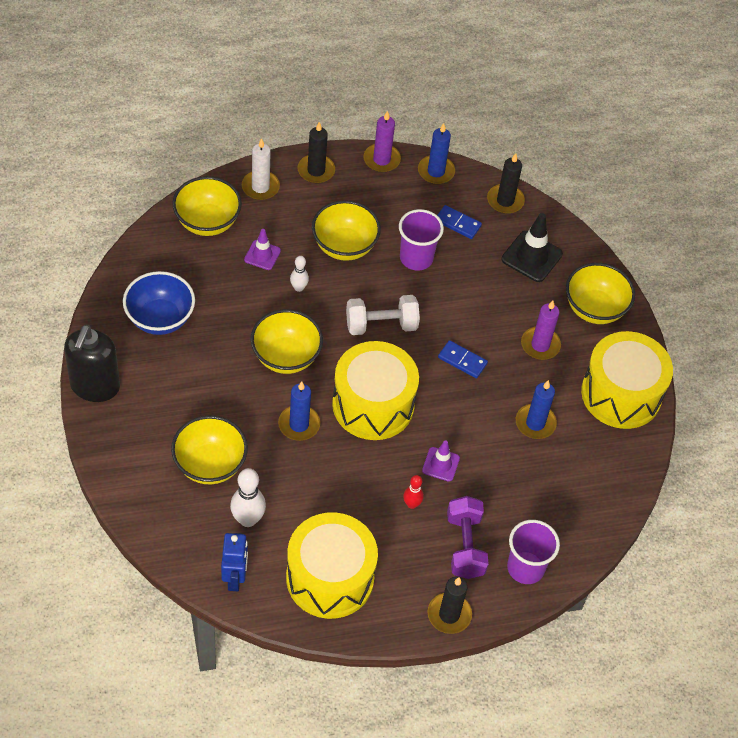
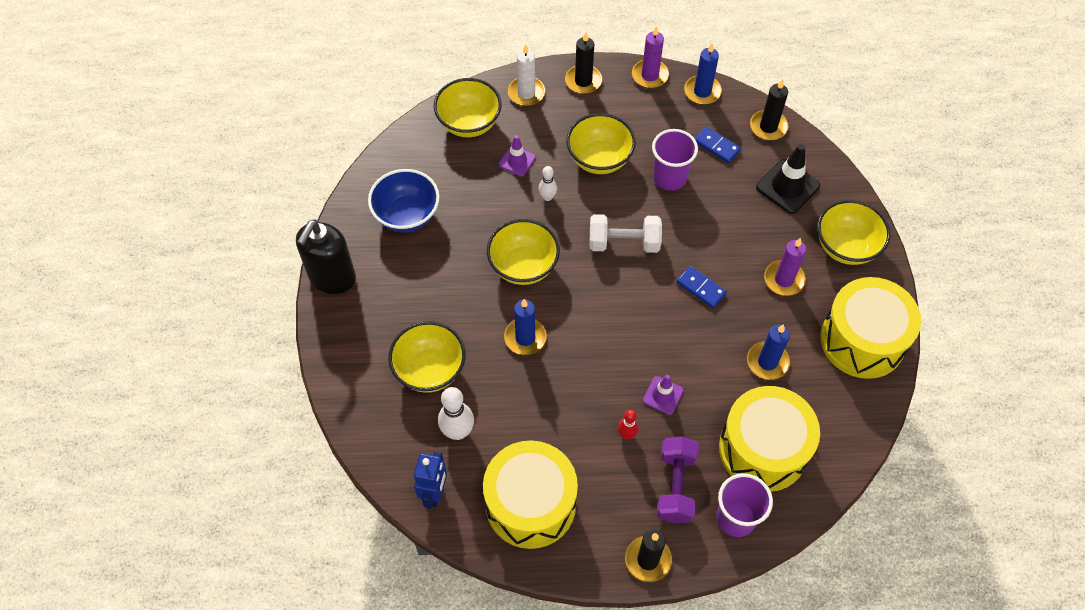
camera: 15 degrees right, 5 degrees up
(373, 404) = (603, 324): yellow drum -> yellow drum (763, 449)

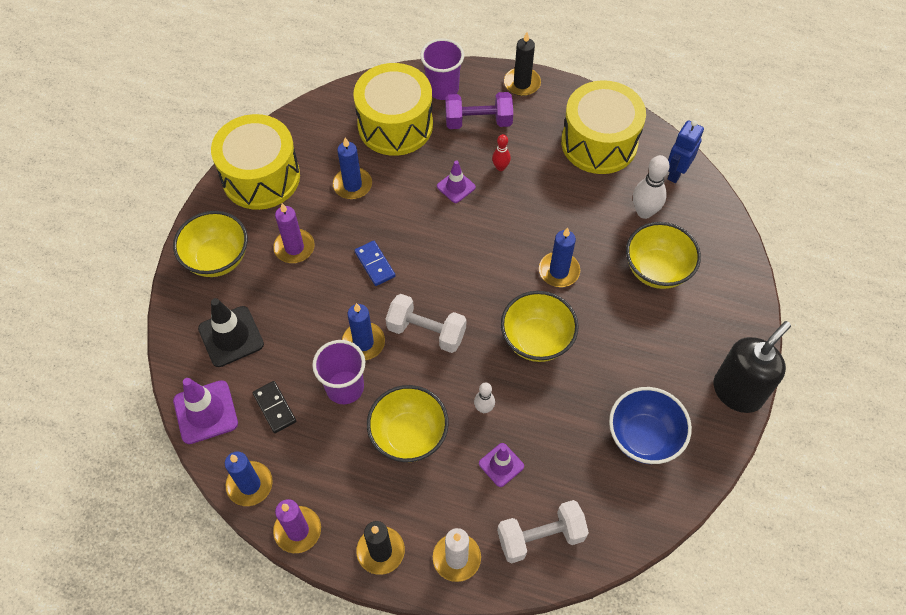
camera: 160 degrees left, 0 degrees up
(469, 123) = (540, 537): yellow bowl -> white dumbbell
(673, 217) = (363, 342): none -> blue candle
(675, 486) = (478, 121): purple dumbbell -> purple dumbbell turned 60 degrees clockwise
(716, 146) = (275, 408): blue domino -> black domino
(768, 127) = (205, 412): black candle -> purple traffic cone

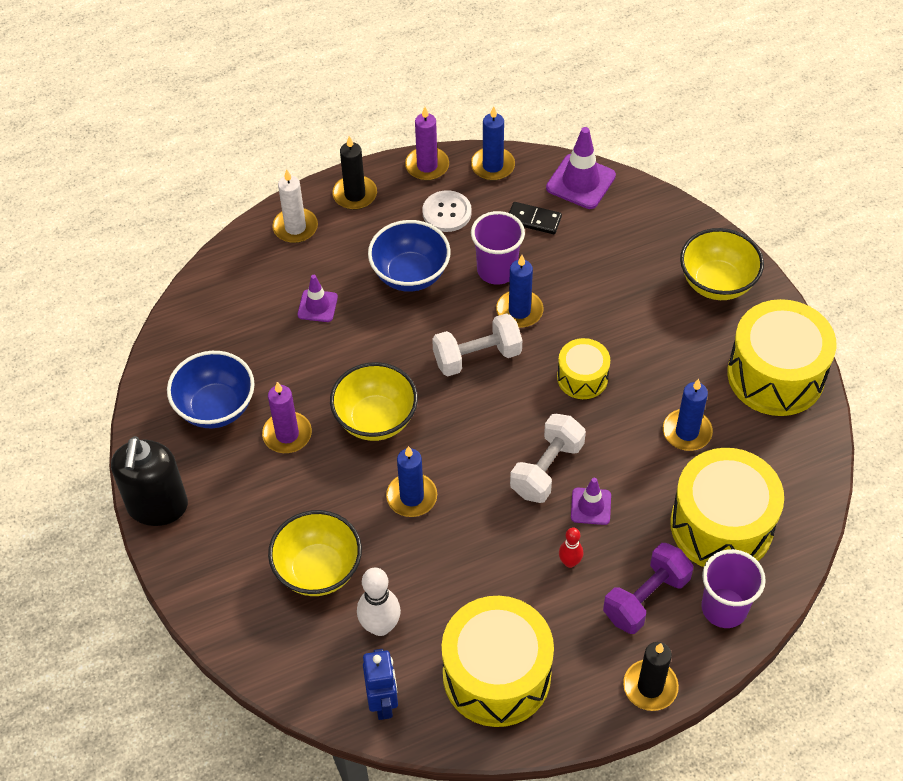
camera: 140 degrees right, 5 degrees down
(231, 336) = (628, 239): black traffic cone -> none
(294, 248) = (667, 339): purple candle -> purple candle (287, 434)
(328, 469) = (447, 212): none -> white button
(375, 264) = (582, 378): blue domino -> yellow drum
(409, 435) = (410, 274): yellow bowl -> blue bowl
(484, 408) = (370, 335): white bowling pin -> none
(540, 537) = (243, 282): white dumbbell -> white dumbbell (547, 469)

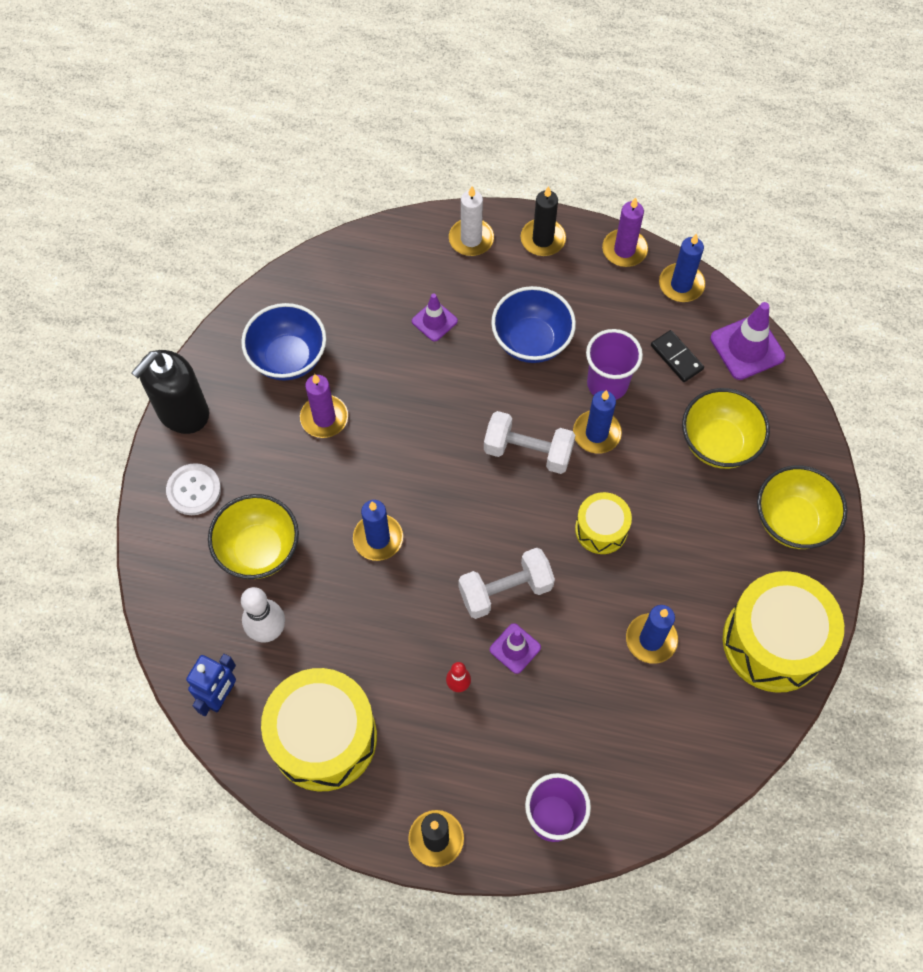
camera: 35 degrees right, 10 degrees up
(375, 419) = (402, 452): yellow bowl -> yellow bowl (718, 443)
(447, 212) = (607, 304): white button -> white button (194, 490)
(646, 598) = (495, 761): purple dumbbell -> none
(721, 525) = (611, 744): yellow drum -> none

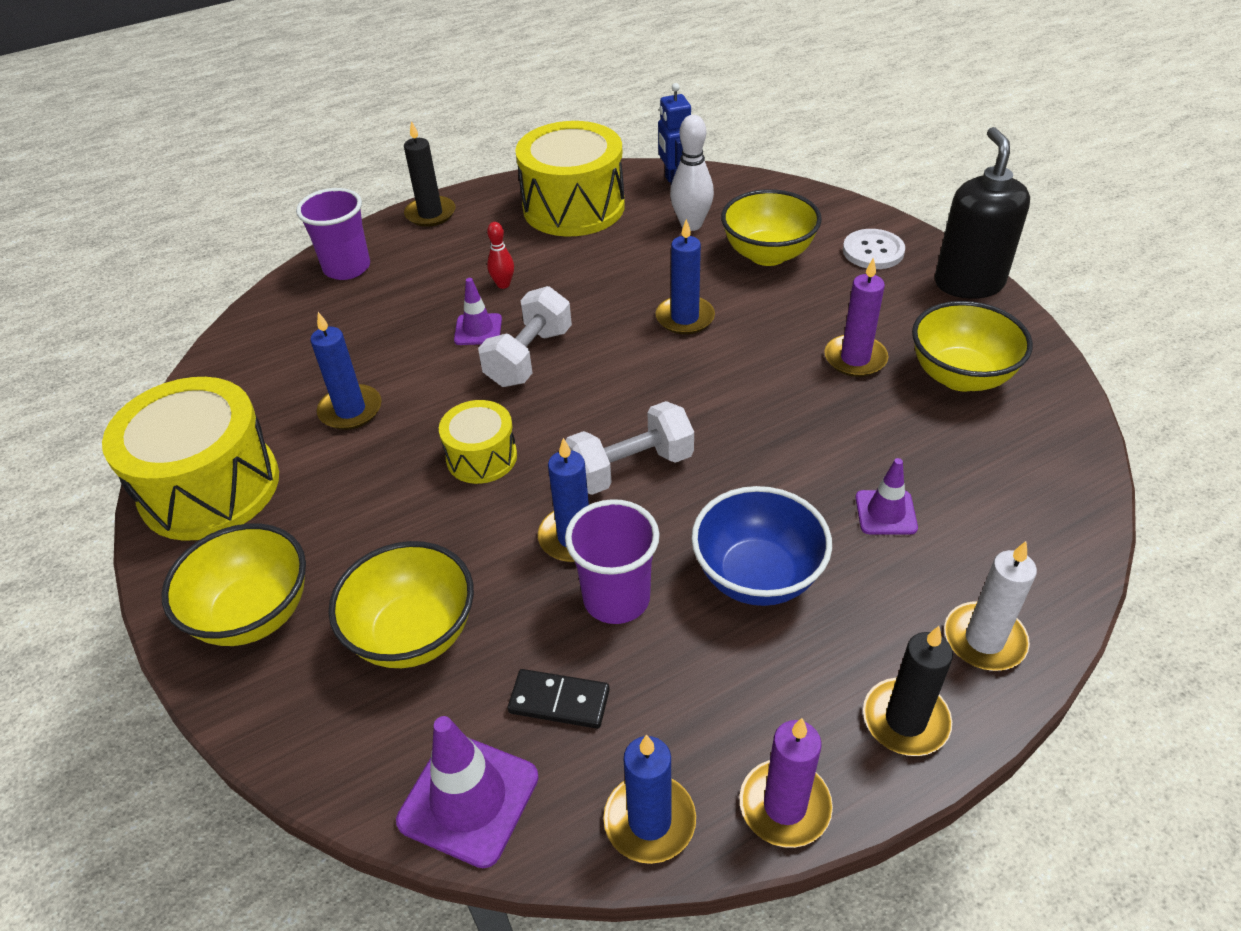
camera: 140 degrees right, 20 degrees down
(288, 358) = (960, 376): blue bowl -> yellow bowl

